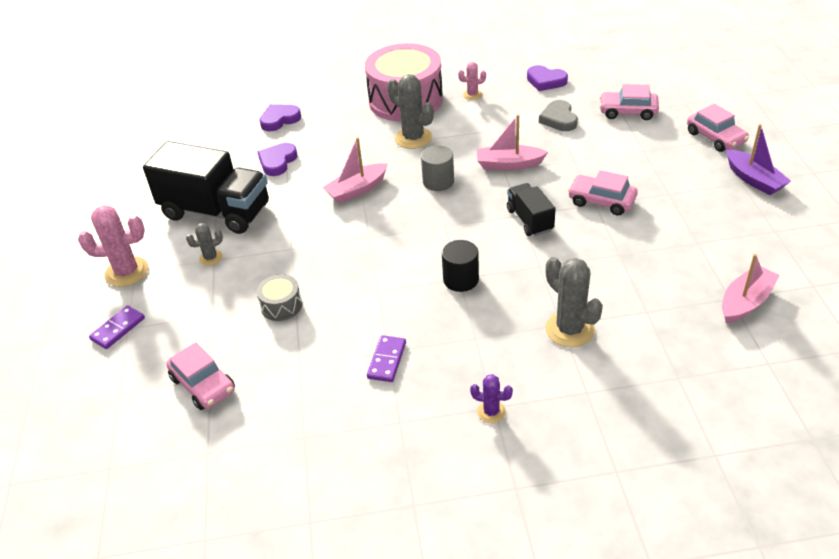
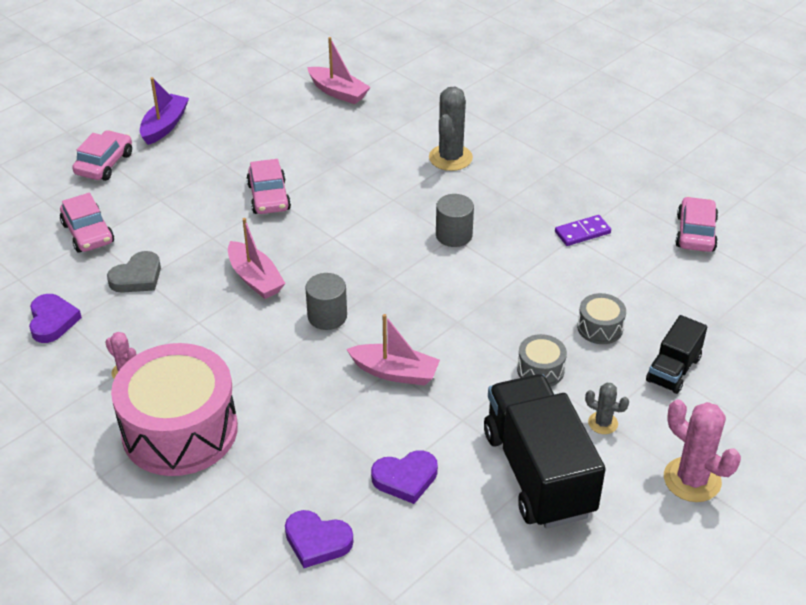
camera: 130 degrees left, 0 degrees up
(118, 329) = (751, 424): purple domino -> none
(203, 384) = (725, 320): pink car -> pink car (695, 233)
(283, 254) = (540, 370): none -> grey drum
(413, 138) = (261, 378): grey cactus -> none
(461, 279) = (454, 235): black cylinder -> grey cylinder
(491, 412) = (567, 162): purple cactus -> none
(529, 220) = (335, 228): black truck -> black truck (673, 370)
(745, 302) = (338, 92): pink boat -> pink boat turned 150 degrees counterclockwise

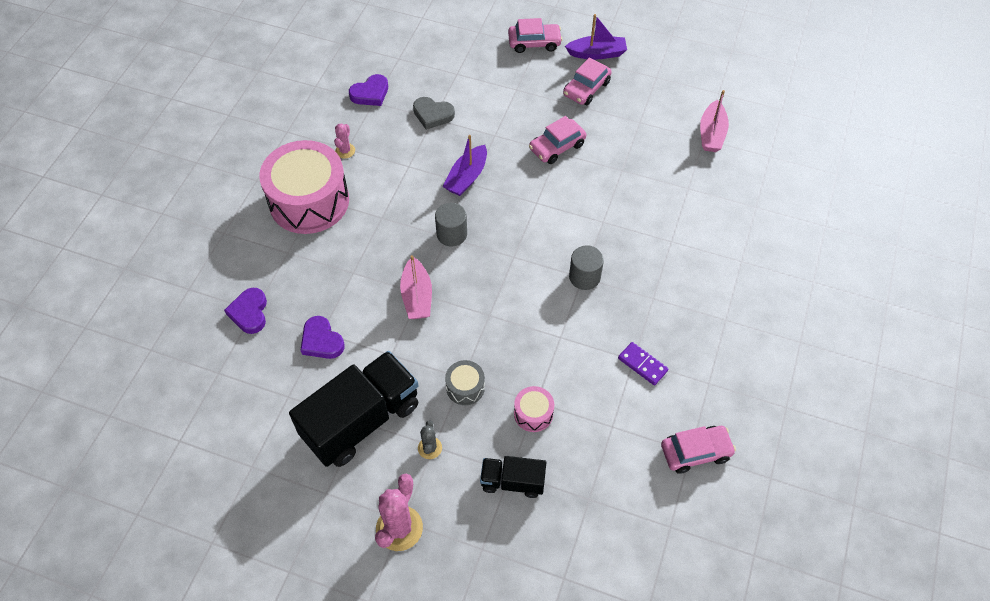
camera: 65 degrees right, 15 degrees up
(88, 233) = (460, 69): pink car -> pink car (586, 88)
(255, 278) = (467, 177): pink boat -> purple boat
(450, 158) = (679, 239): grey cactus -> none
(600, 328) = (533, 413): grey drum -> pink drum

